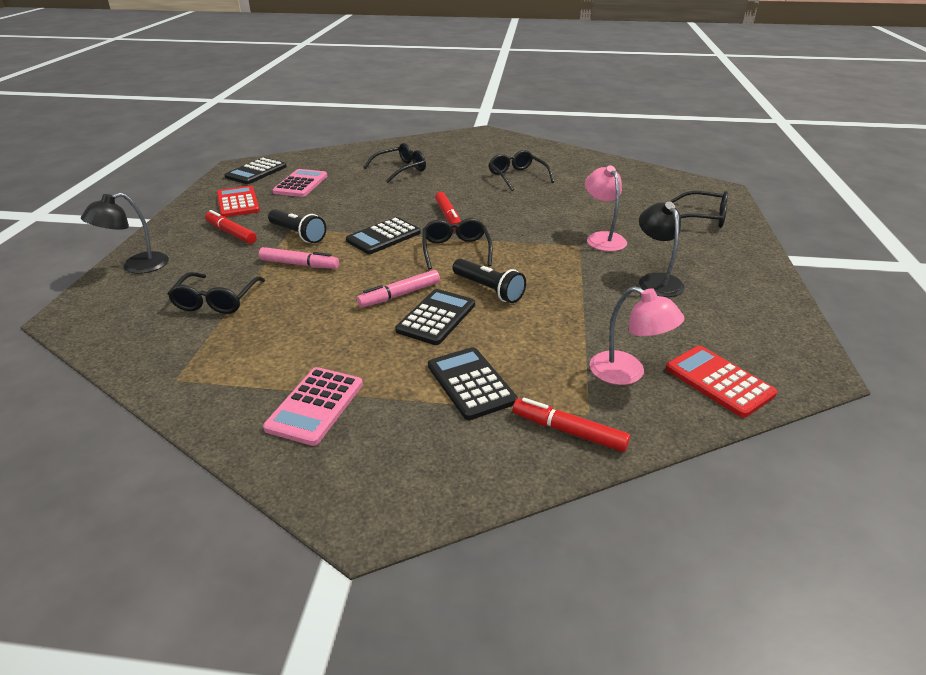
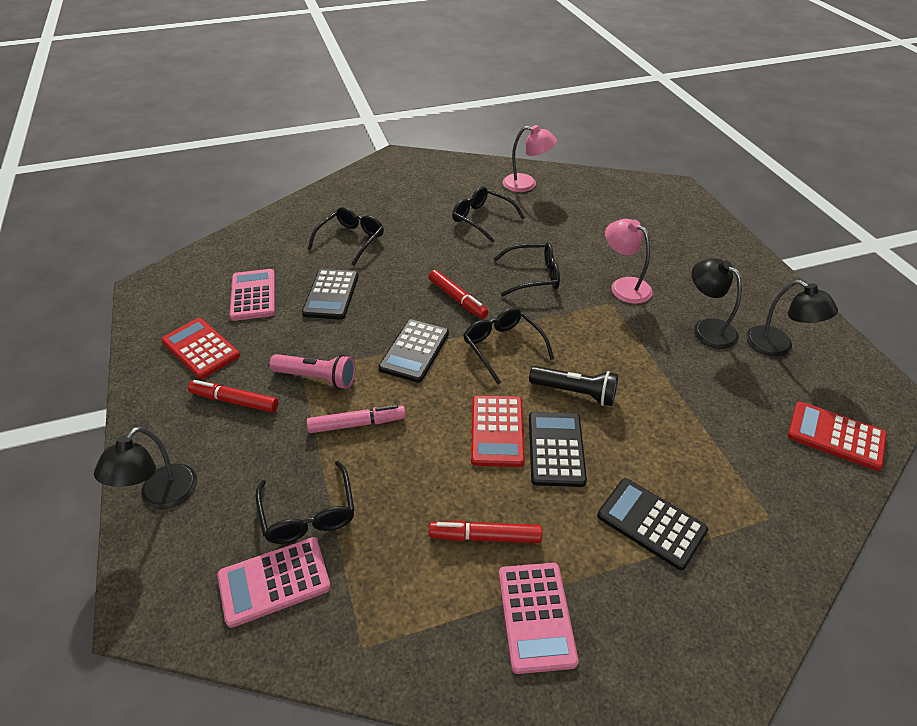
camera: 25 degrees left, 10 degrees up
(157, 328) = (274, 582): none -> pink calculator
(256, 172) = (180, 290): black calculator -> black calculator (331, 295)
(298, 234) = (317, 378): black flashlight -> pink flashlight
(399, 295) = (497, 431): pink marker -> red calculator
(568, 431) = (770, 545): red marker -> red marker (485, 536)
(627, 373) = (764, 455): pink lamp -> pink lamp (526, 184)
(703, 217) = (688, 231): black glasses -> black glasses (533, 276)
(718, 308) = (777, 346): none -> black lamp

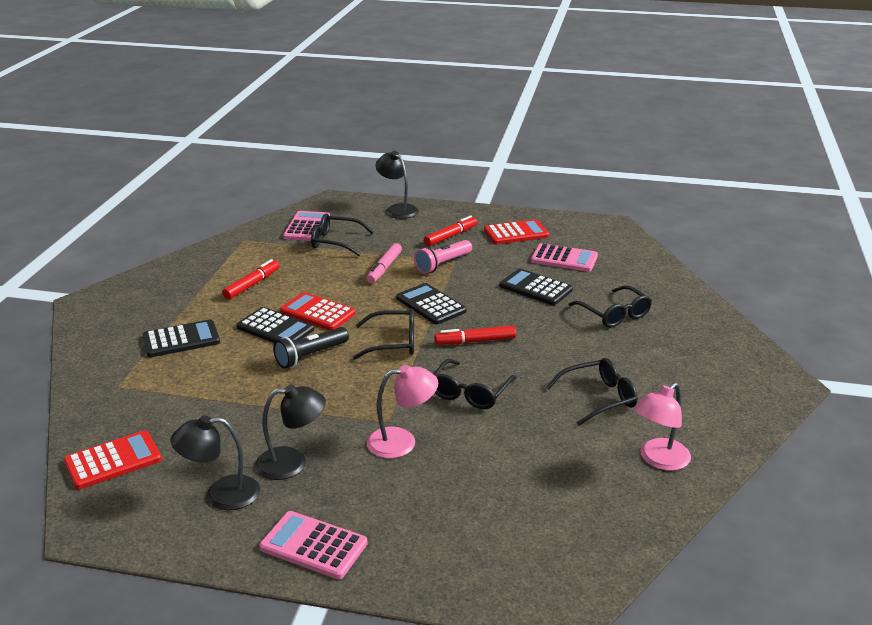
camera: 120 degrees right, 15 degrees down
(536, 616) = (191, 284): pink calculator -> pink calculator (313, 546)

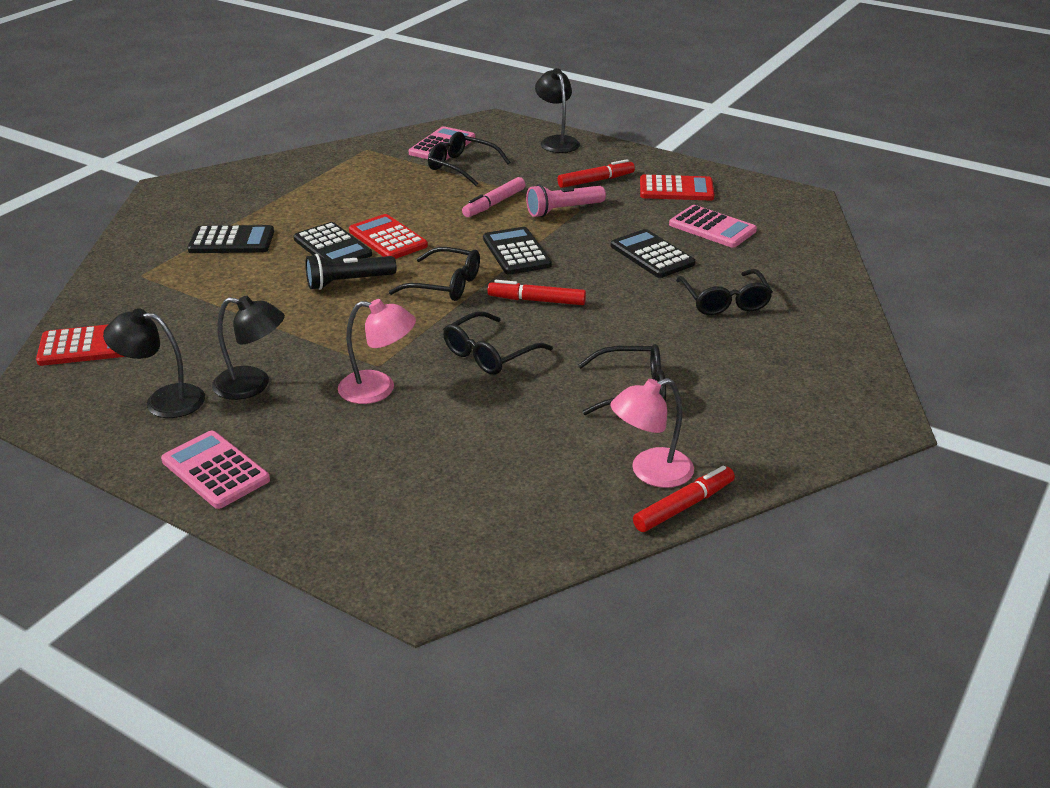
camera: 20 degrees right, 5 degrees up
(252, 284) = (341, 197): red marker -> red marker (684, 506)

